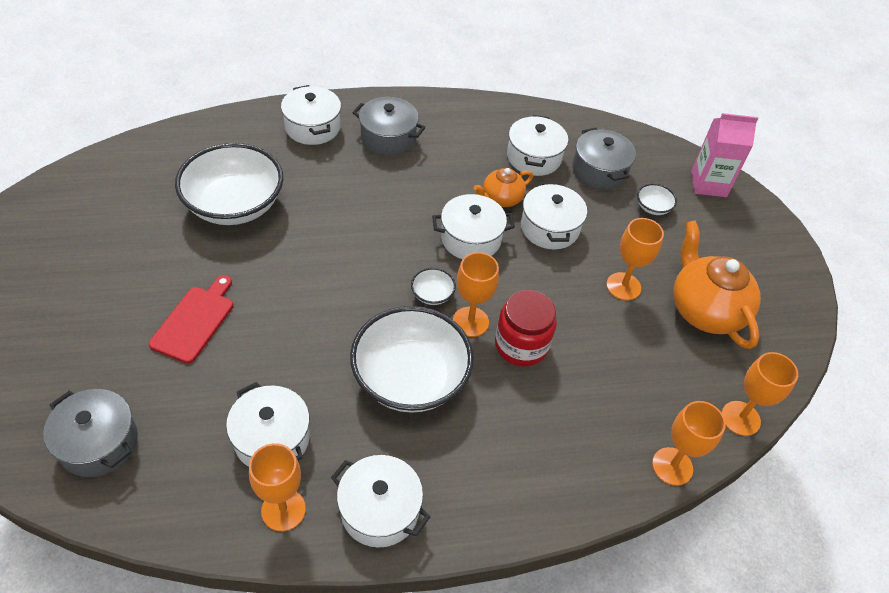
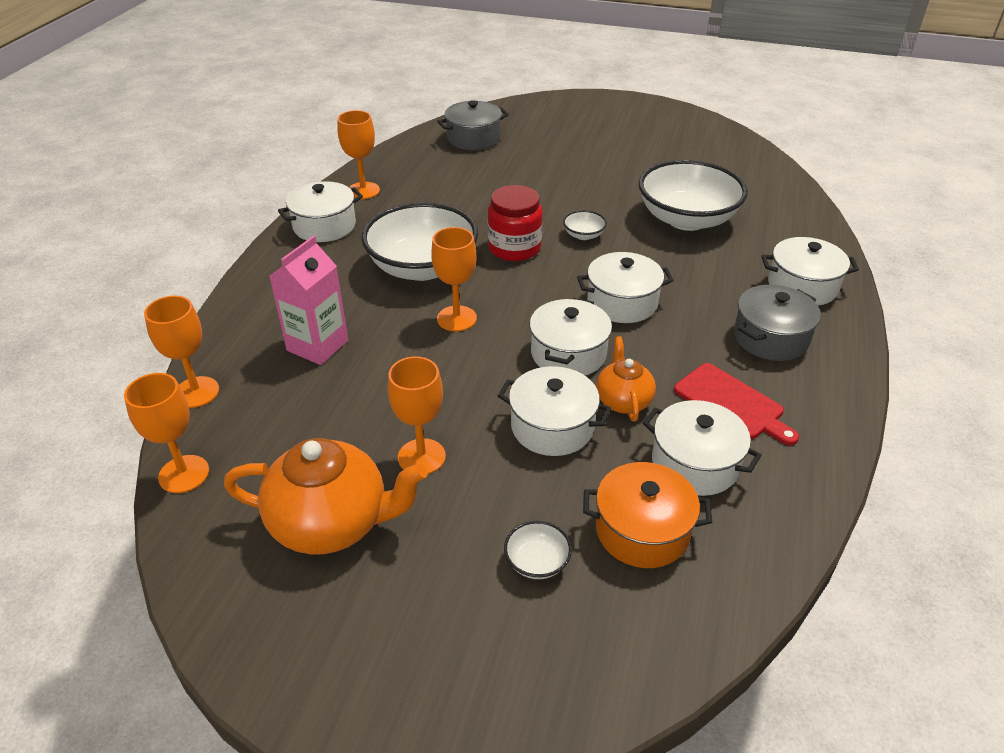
camera: 120 degrees right, 10 degrees down
(194, 321) = (555, 182): red cutting board -> red cutting board (732, 403)
(272, 439) = (422, 196): white pot -> white pot (622, 302)
(432, 294) = (506, 304): white bowl -> white bowl (583, 235)
(521, 345) = (405, 342): red jar -> red jar (514, 248)
(599, 170) = (642, 530): grey pot -> orange pot
(708, 184) = (554, 680): pink carton -> pink carton (317, 345)

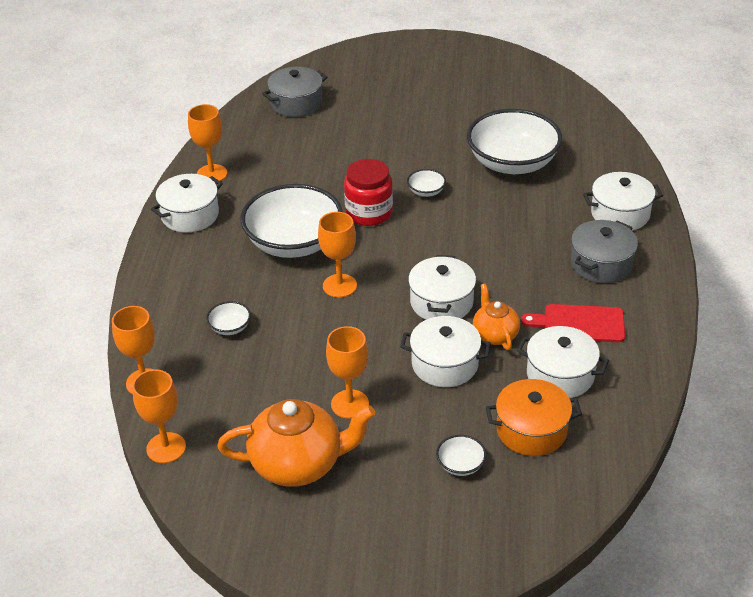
camera: 10 degrees left, 0 degrees up
(317, 345) = (230, 327): pink carton -> white bowl
(622, 302) = (474, 250): white pot -> none
(732, 403) = (580, 323): red cutting board -> red cutting board turned 150 degrees clockwise

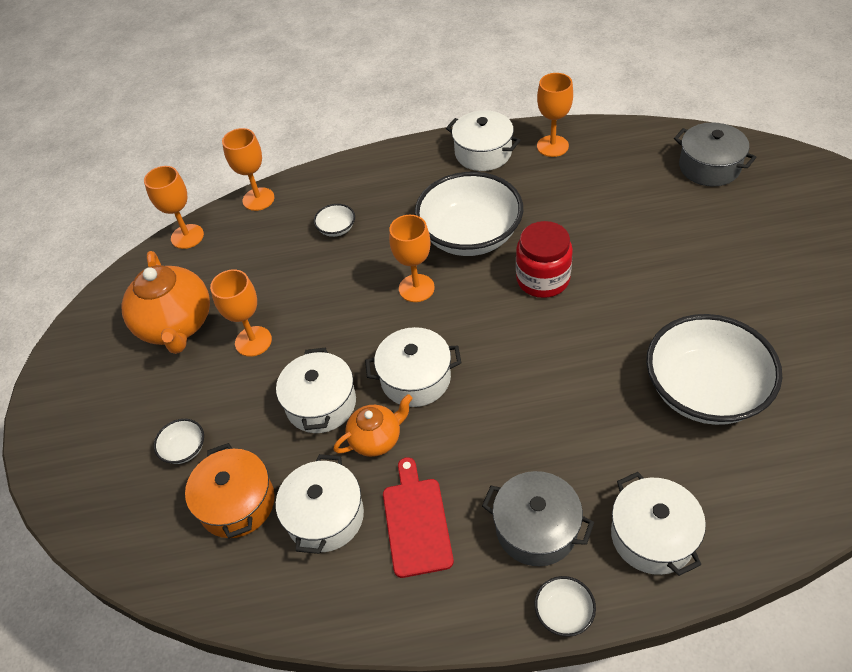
camera: 80 degrees right, 10 degrees up
(426, 191) = (603, 318): white bowl -> white bowl (564, 612)

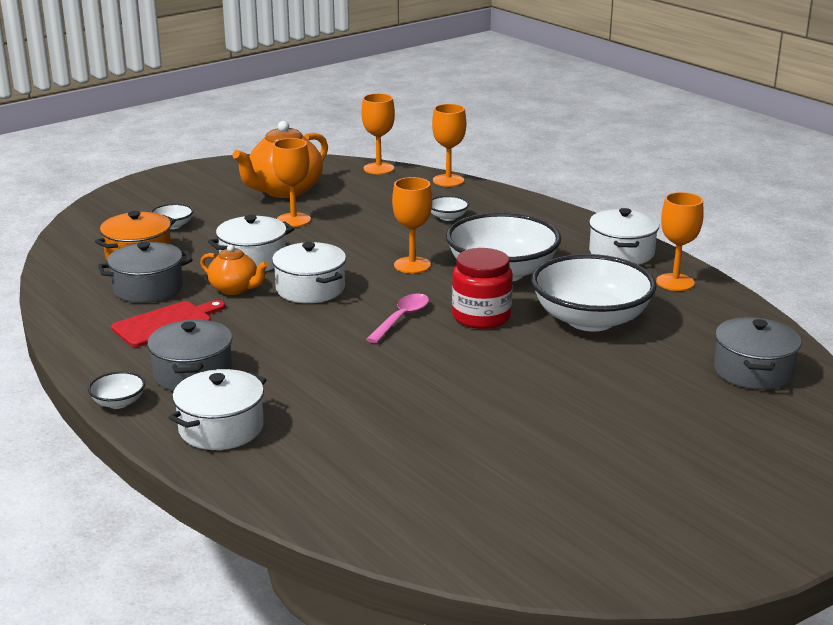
camera: 55 degrees right, 25 degrees down
(325, 516) = (148, 288): white pot -> grey pot
(515, 332) = (401, 318): none -> pink spoon
(704, 390) = (414, 425): white bowl -> white bowl (590, 320)

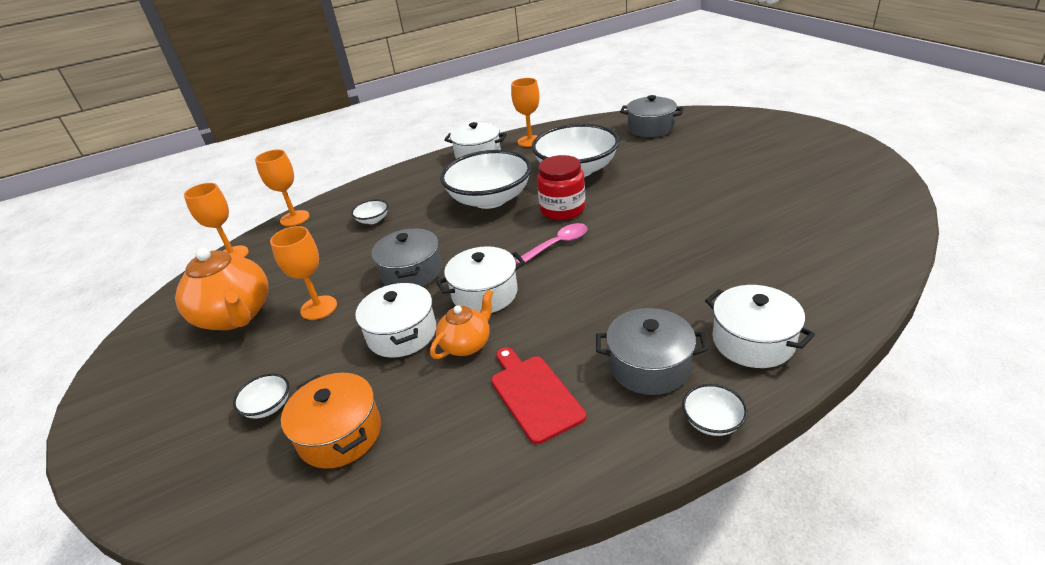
camera: 75 degrees left, 10 degrees up
(148, 288) = (439, 417): grey pot -> grey pot (412, 272)
(401, 318) = (557, 244): pink spoon -> pink spoon turned 105 degrees clockwise
(412, 265) = (459, 238): orange goblet -> none

